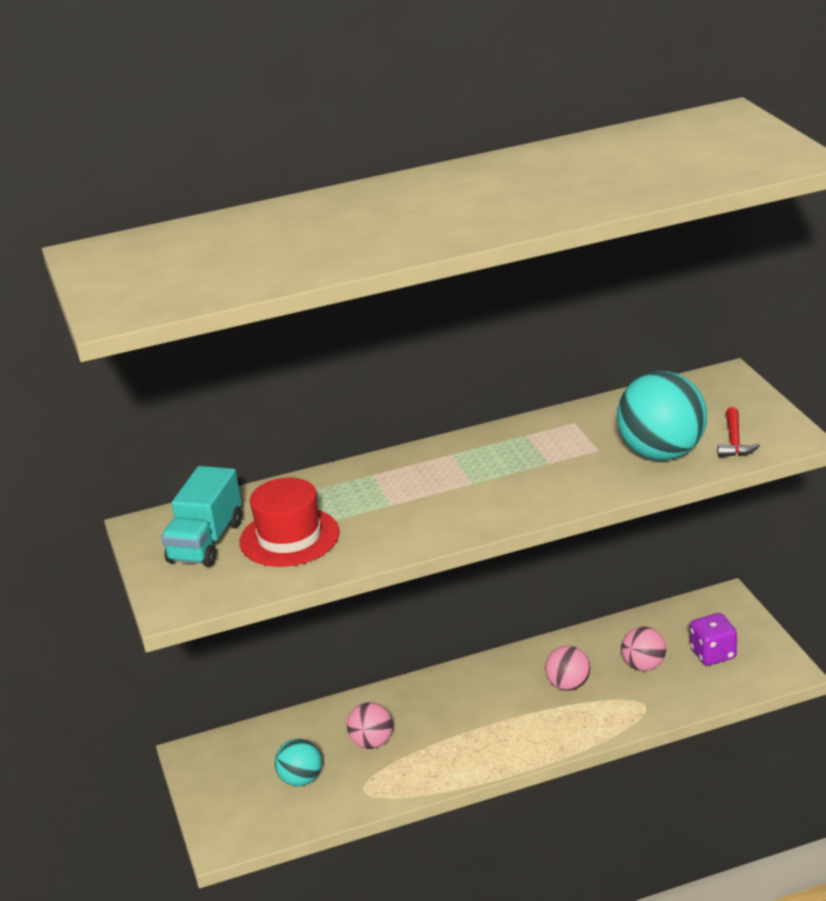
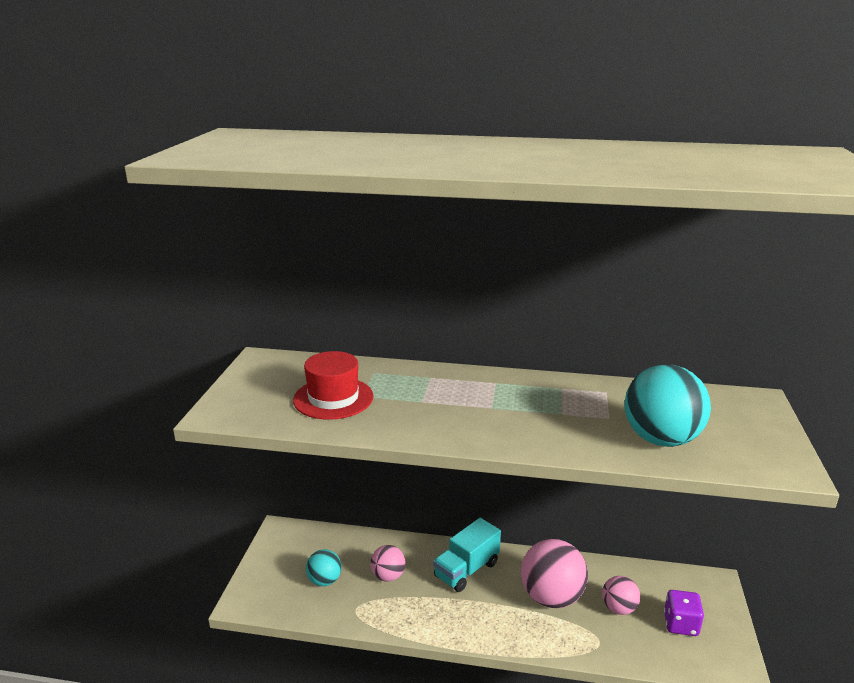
camera: 25 degrees right, 5 degrees down
(206, 542) = (282, 381): turquoise truck -> turquoise truck (466, 570)
(568, 685) = (551, 597): pink ball -> pink ball, size x1.80
(734, 441) = (733, 452): red hammer -> none

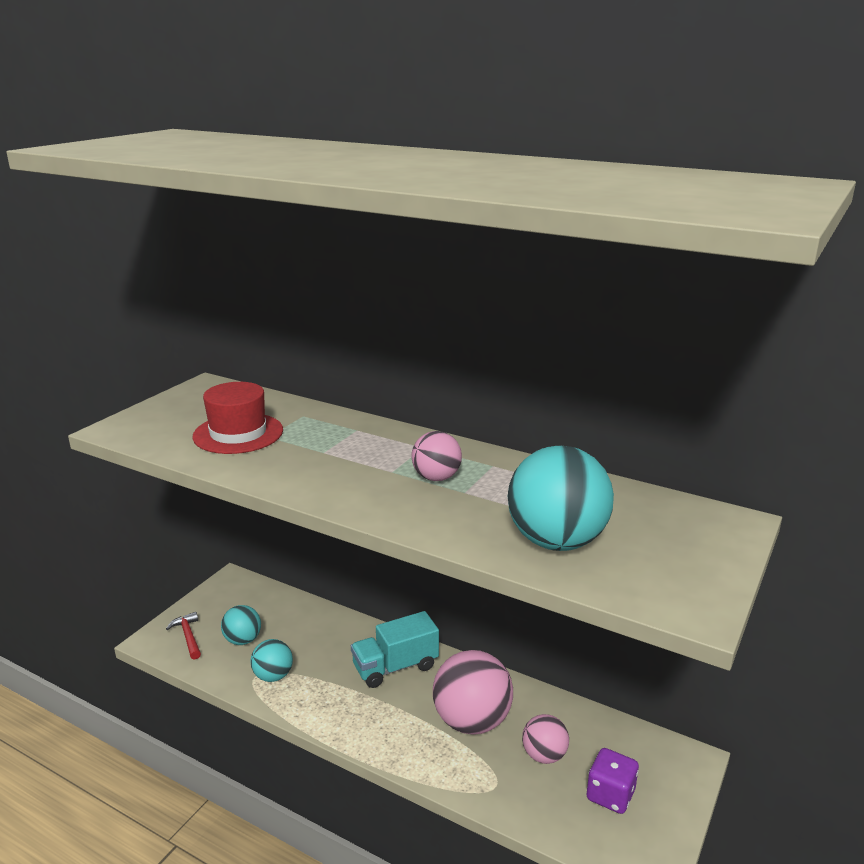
camera: 20 degrees right, 0 degrees up
(273, 590) = (188, 636): none -> red hammer
(371, 604) = (273, 676): none -> turquoise ball
(388, 576) = (309, 652): pink ball -> pink ball (436, 478)

